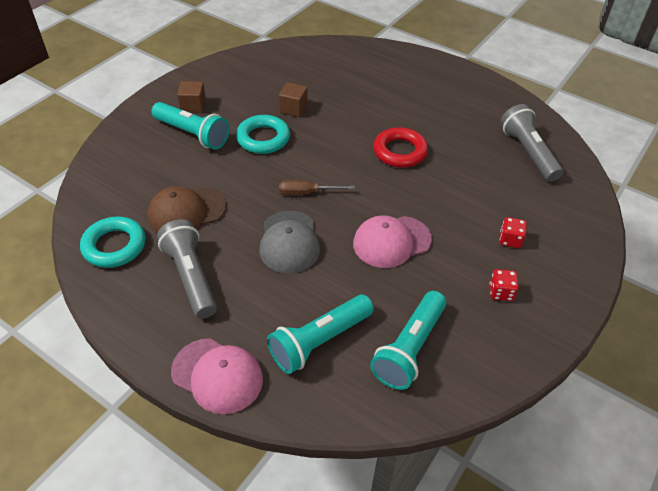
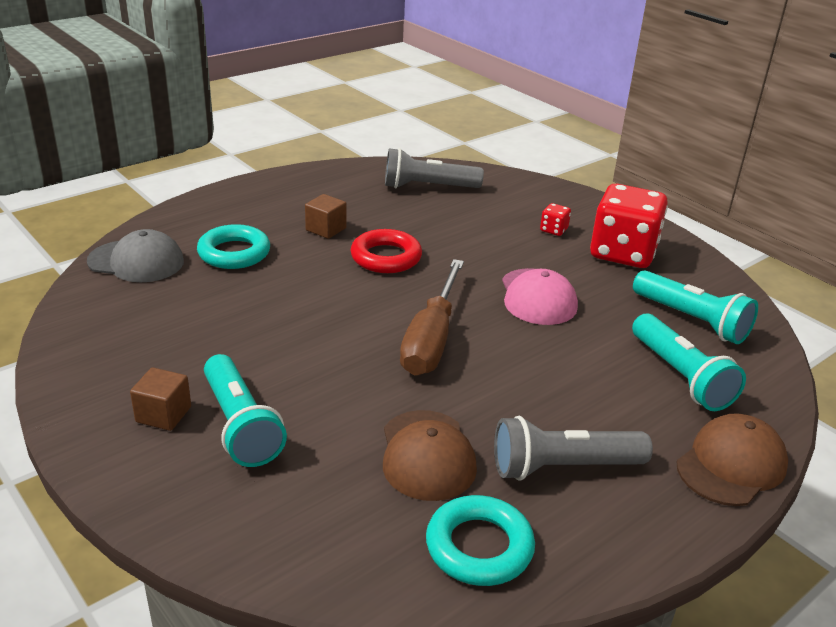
camera: 75 degrees left, 15 degrees down
(192, 134) = (240, 425): turquoise flashlight -> turquoise flashlight turned 105 degrees clockwise
(217, 375) = (731, 465): pink cap -> brown cap
(263, 138) = (296, 355): turquoise ring -> turquoise ring (234, 253)
(289, 242) = (518, 370): grey cap -> grey cap (136, 261)
(293, 109) = (244, 317): brown cube -> brown cube (326, 229)
(307, 193) = (431, 339): brown screwdriver -> brown screwdriver, size x1.89
(501, 292) = (623, 253): red dice -> red dice, size x2.49

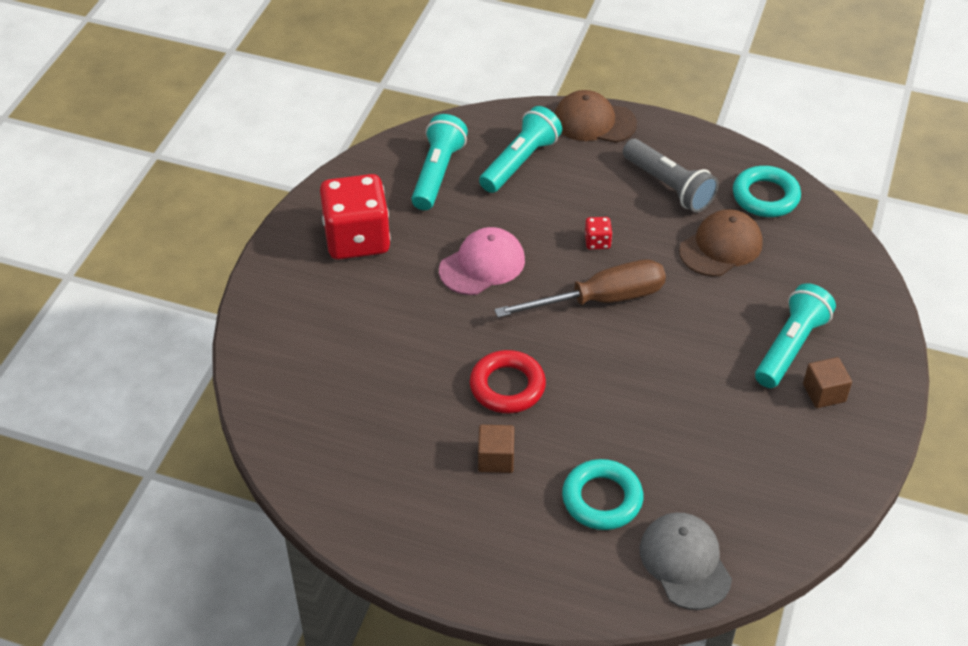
camera: 120 degrees left, 15 degrees up
(428, 187) = (331, 428): grey flashlight -> none
(553, 230) = (350, 296): red dice -> red dice (597, 242)

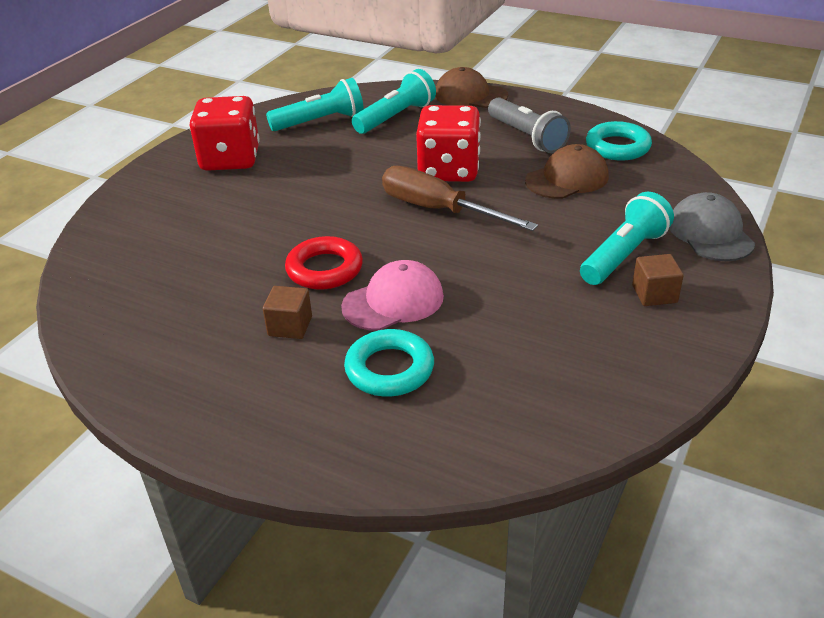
camera: 10 degrees right, 10 degrees down
(437, 173) = (320, 121): turquoise flashlight -> turquoise flashlight turned 45 degrees clockwise
(482, 265) = (335, 181): pink cap -> pink cap (393, 301)
(597, 242) = (449, 170): red dice -> red dice, size x2.49
(600, 300) = (439, 210): brown screwdriver -> brown screwdriver turned 135 degrees counterclockwise
(685, 562) = (466, 436): grey cap -> grey cap (710, 233)

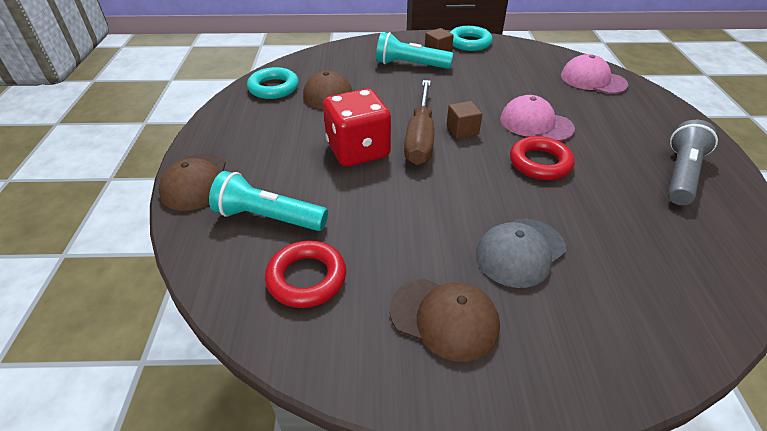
camera: 120 degrees left, 5 degrees up
(230, 159) = (444, 318): red dice -> brown cap
(290, 326) = (606, 153): brown cube -> brown cube (462, 130)
(320, 121) = (306, 278): turquoise flashlight -> red ring
(389, 369) = (586, 107): turquoise ring -> turquoise ring (469, 43)
(455, 425) = (593, 80): none -> pink cap
(526, 137) = (276, 128): grey flashlight -> grey flashlight (681, 174)
(710, 233) = (365, 47): grey cap -> grey cap (520, 252)

